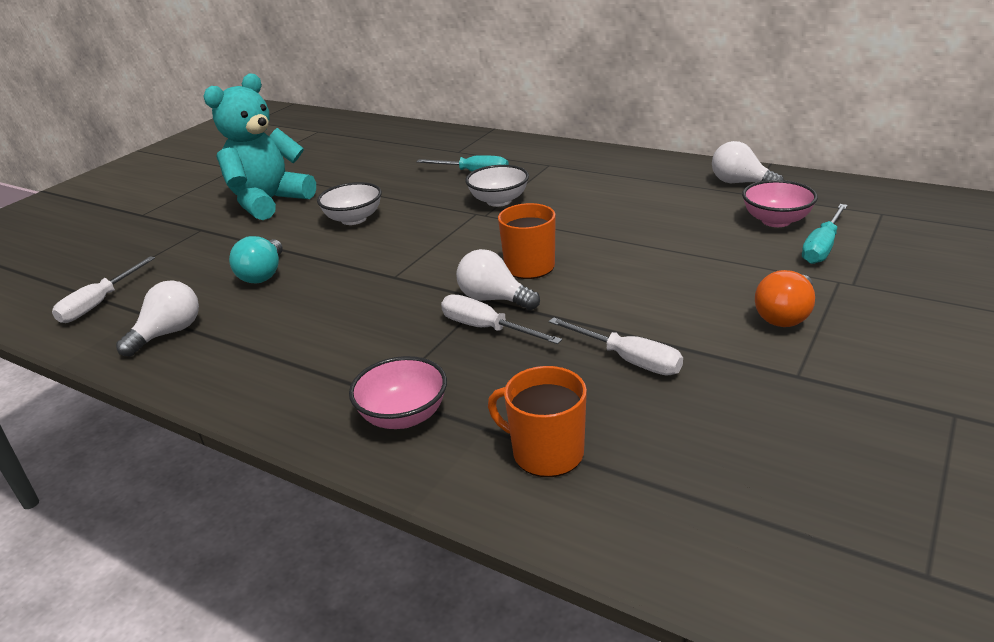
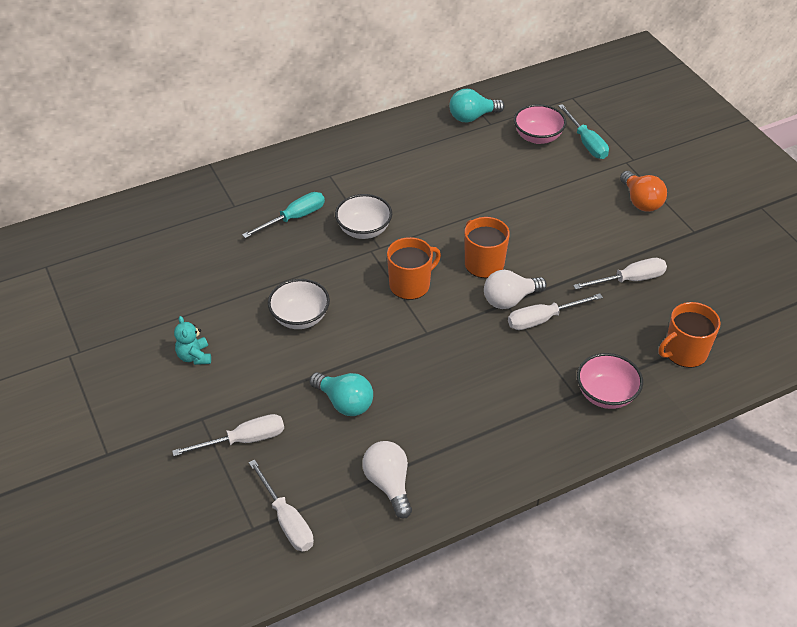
camera: 60 degrees left, 15 degrees up
(186, 252) = (244, 440): none -> white screwdriver
(269, 202) = (194, 356): turquoise teddy bear -> turquoise teddy bear, size x0.40
(452, 245) = (410, 285): none -> orange mug
(740, 183) = (472, 117): white light bulb -> turquoise light bulb

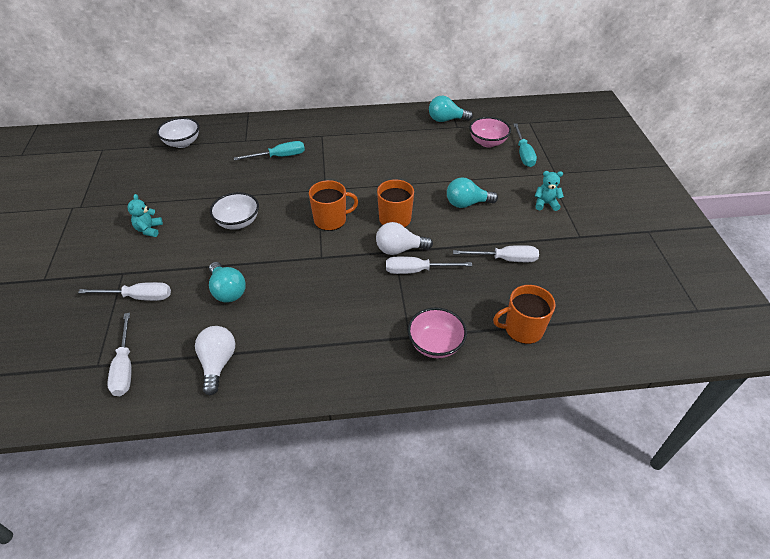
camera: 20 degrees right, 0 degrees up
(364, 230) = (322, 175): white bowl -> white bowl (182, 143)
(554, 223) = (467, 203): none -> turquoise light bulb
(641, 201) = (545, 204): orange light bulb -> turquoise teddy bear

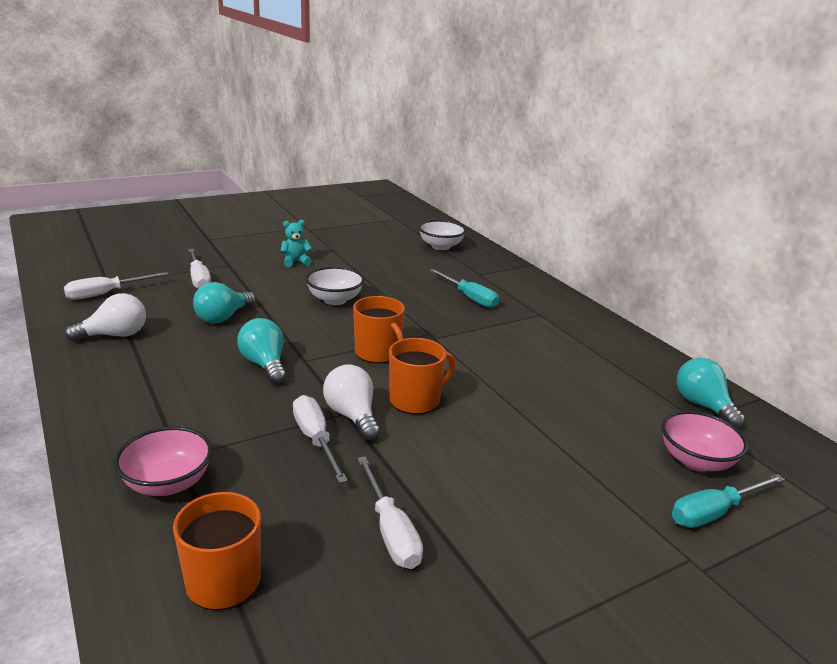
camera: 65 degrees right, 20 degrees down
(467, 203) = (504, 463): turquoise light bulb -> turquoise light bulb (265, 365)
(545, 204) = (588, 567): turquoise teddy bear -> none

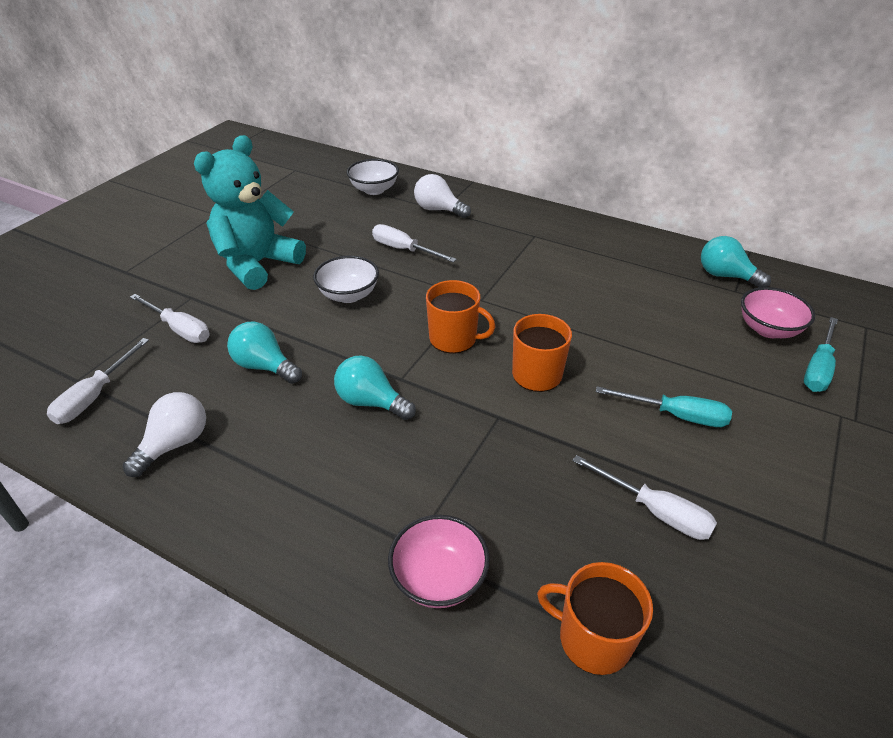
camera: 30 degrees left, 15 degrees up
(223, 317) = (265, 366): turquoise light bulb -> turquoise light bulb turned 120 degrees clockwise
(295, 262) = (257, 264): turquoise teddy bear -> turquoise teddy bear, size x2.48
(315, 439) = (506, 458): white screwdriver -> white screwdriver (403, 250)
(352, 416) = (507, 417): white light bulb -> white light bulb (438, 210)
(469, 298) = (462, 241): turquoise screwdriver -> turquoise screwdriver (676, 415)

